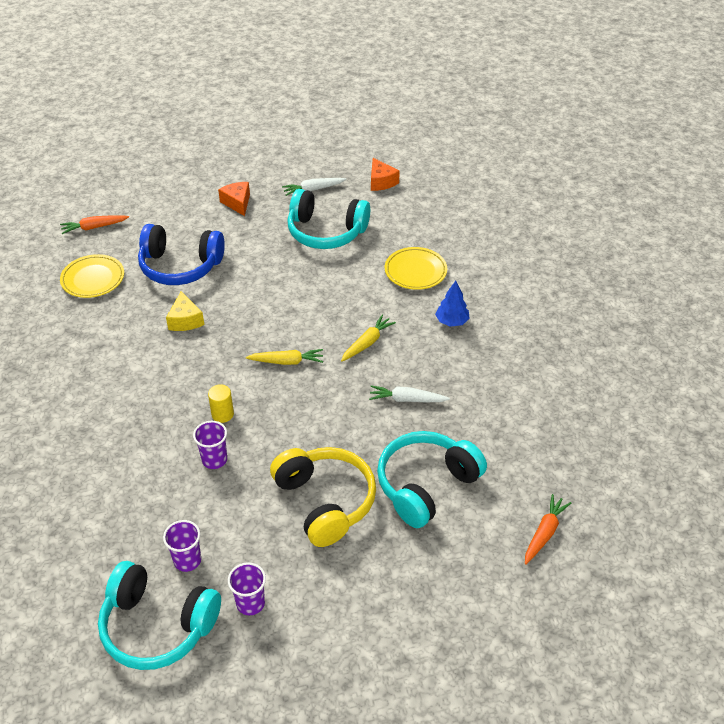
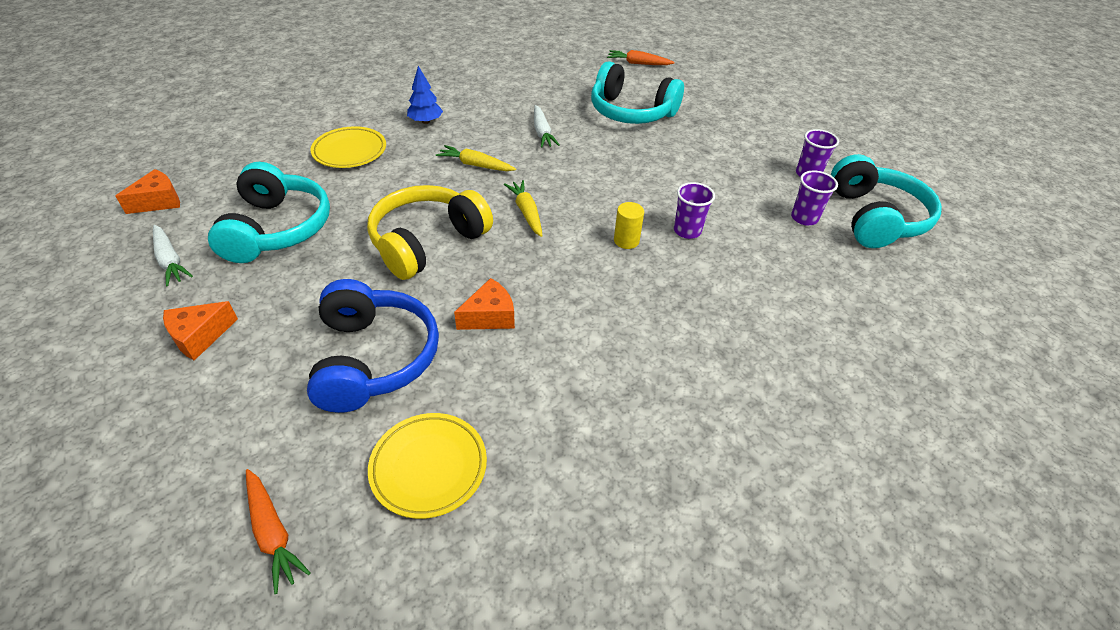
camera: 110 degrees left, 0 degrees up
(185, 320) = (490, 316): yellow cheese -> orange cheese
(325, 502) = (684, 156): yellow headphones -> yellow headphones (427, 242)

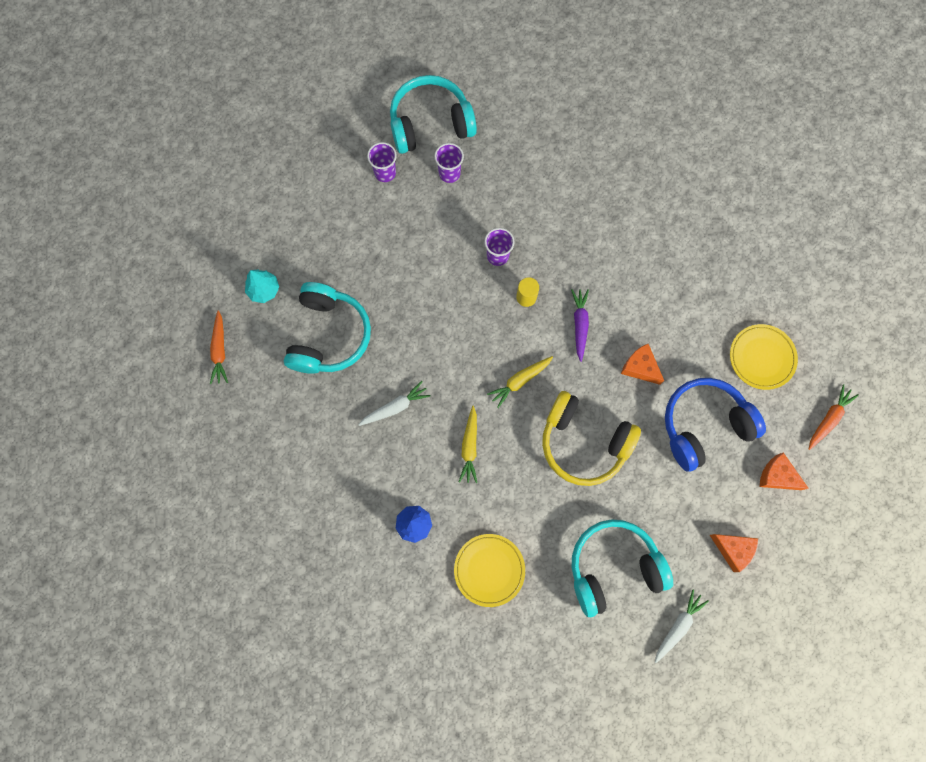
camera: 105 degrees left, 30 degrees up
(159, 201) = (619, 692): orange cheese -> orange cheese (777, 476)
(573, 276) = (579, 324): none -> purple carrot
(688, 90) = (264, 290): none -> turquoise tree

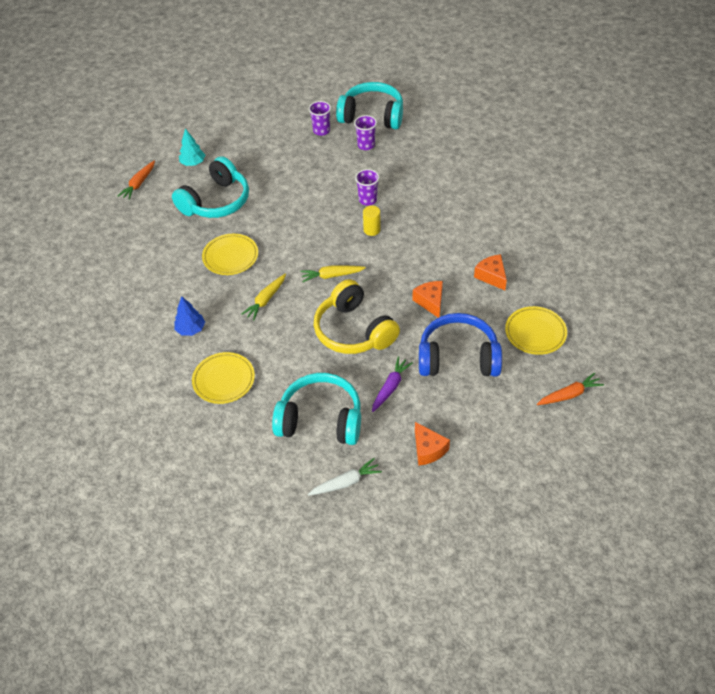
camera: 30 degrees right, 25 degrees down
(395, 407) = (230, 257): white carrot -> yellow plate
(579, 324) = (401, 259): purple carrot -> purple carrot (390, 387)
(777, 476) = (499, 415): orange cheese -> orange cheese (491, 276)

